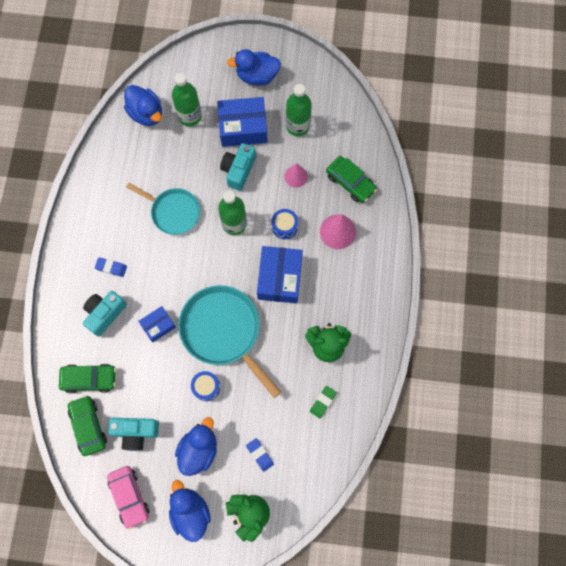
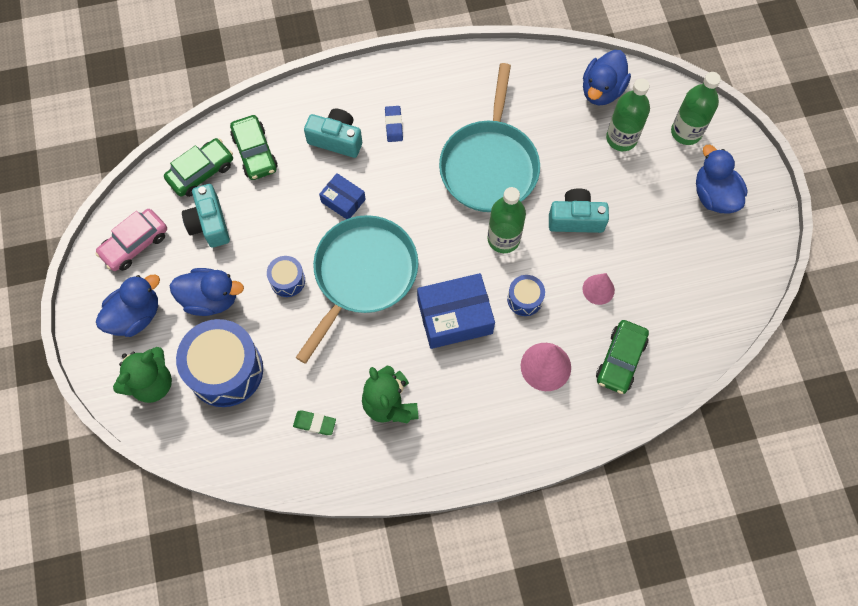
camera: 70 degrees right, 5 degrees down
(173, 212) = (489, 165): turquoise pan -> turquoise pan, size x1.57
(243, 127) = (635, 204): blue box -> none
(259, 455) = (225, 370): blue eraser -> blue drum
(298, 126) = (668, 268): green bottle -> green bottle (686, 132)

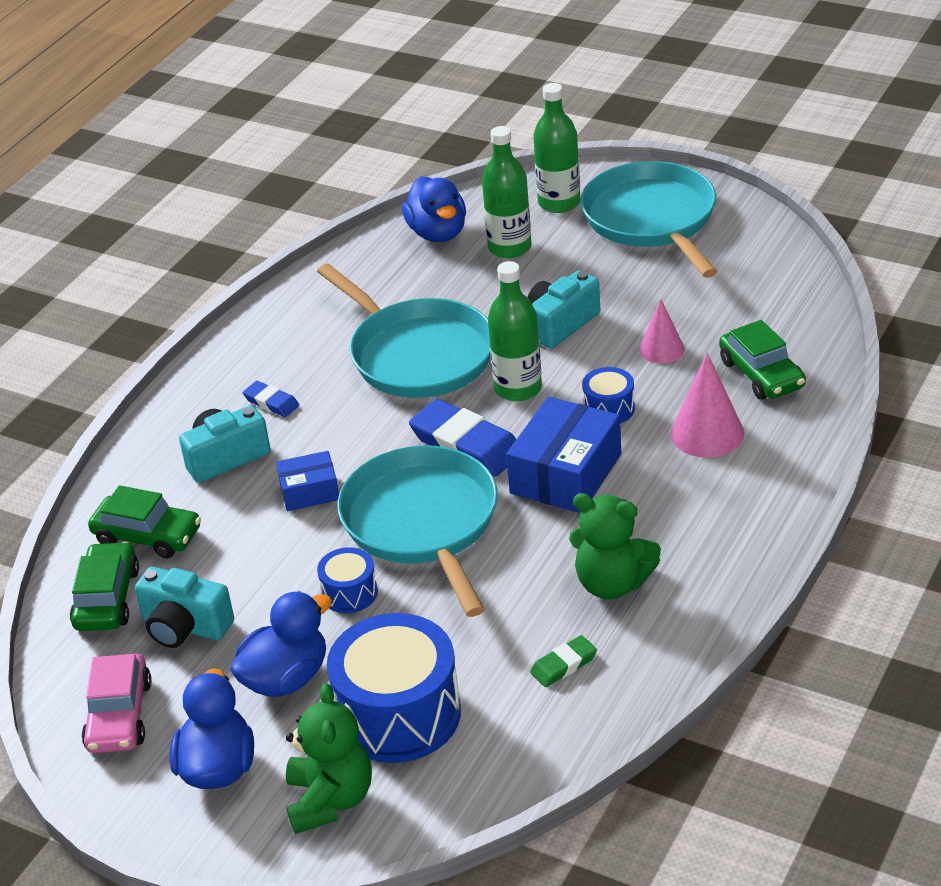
camera: 45 degrees left, 30 degrees down
(438, 248) = (466, 444): none -> blue eraser
(714, 195) = (652, 219): blue duck -> turquoise pan

